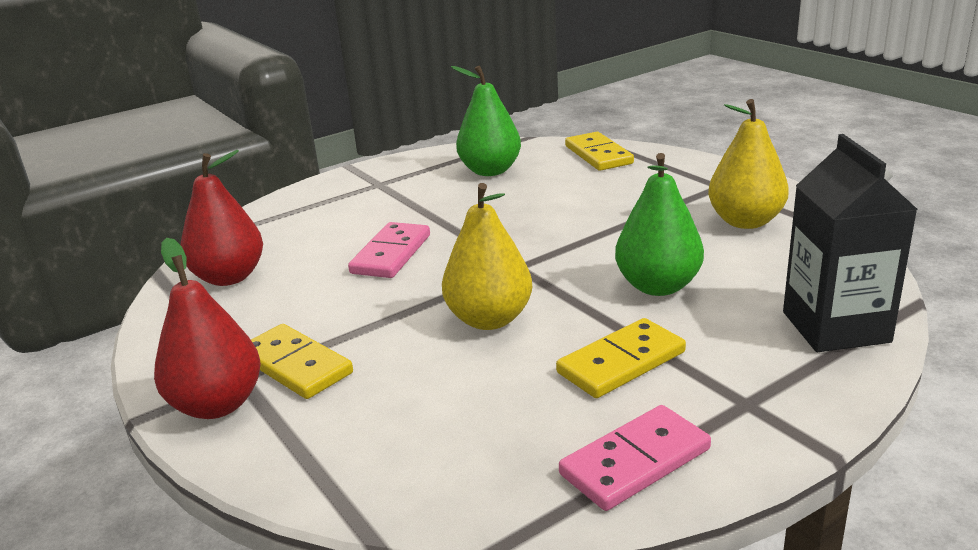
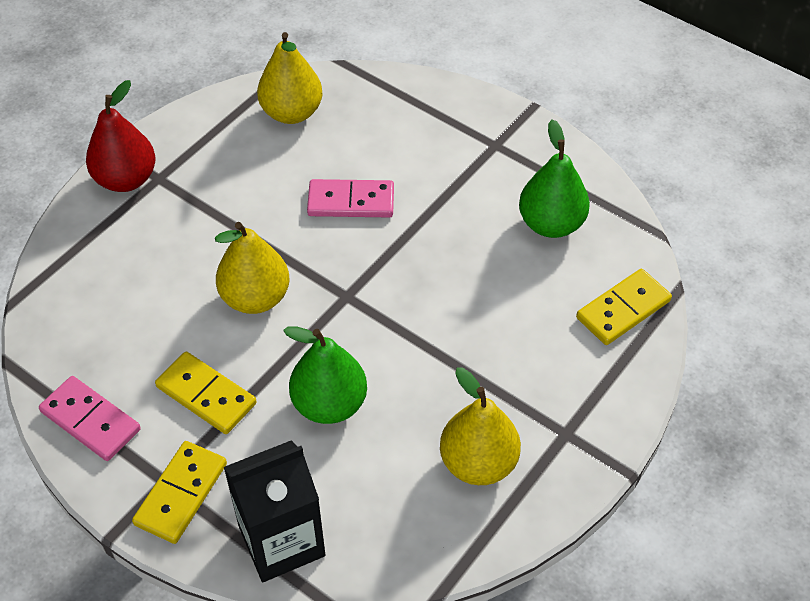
camera: 70 degrees right, 25 degrees up
(229, 277) = (291, 113): red pear -> yellow pear
(295, 365) = (176, 202): yellow domino -> yellow domino (181, 494)

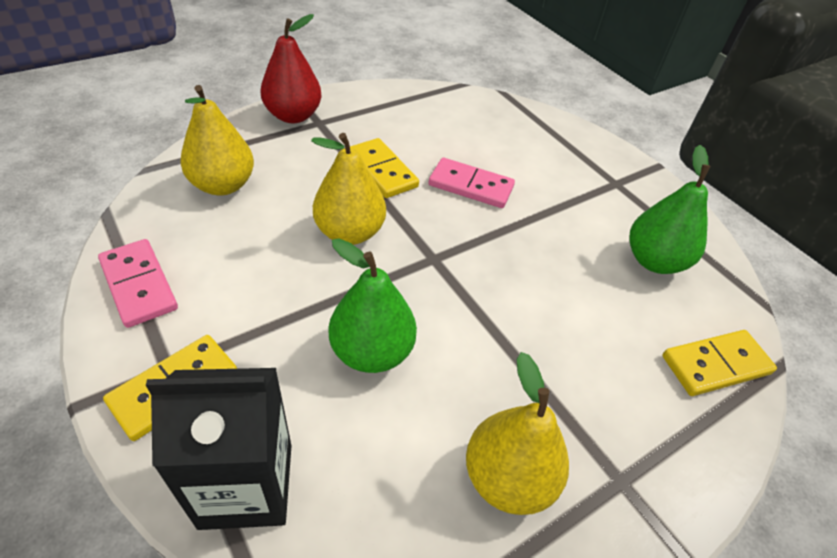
camera: 15 degrees right, 5 degrees down
(206, 395) = (258, 300): yellow domino -> yellow domino (382, 171)
(291, 113) = (449, 112): yellow pear -> yellow pear (223, 185)

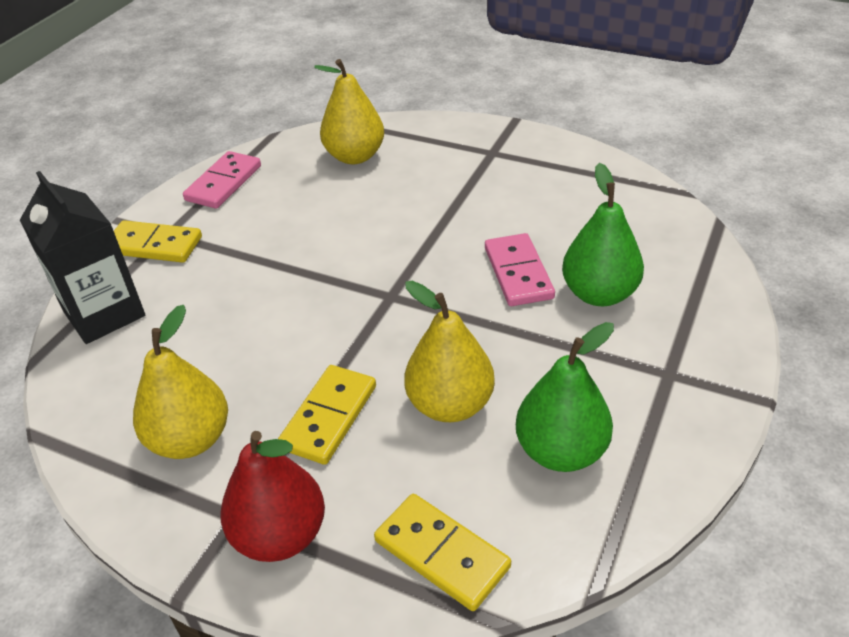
camera: 65 degrees right, 5 degrees down
(293, 116) = (482, 137): red pear -> red pear (280, 535)
(349, 232) = (371, 238): yellow pear -> yellow pear (450, 405)
(372, 351) = (255, 312): green pear -> green pear (599, 294)
(382, 171) = (471, 215): yellow domino -> yellow domino (329, 417)

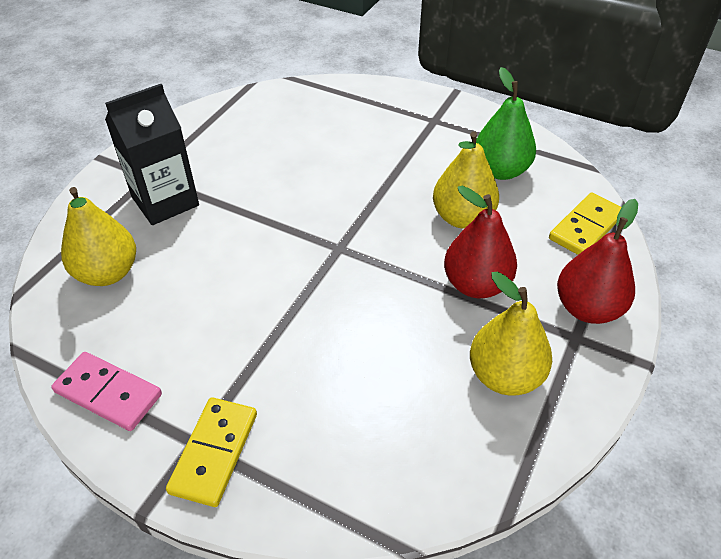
camera: 90 degrees left, 5 degrees up
(104, 313) = (330, 485): black carton -> black carton (165, 201)
(329, 417) = (476, 284): yellow domino -> red pear
(518, 273) = (324, 174): pink domino -> none
(599, 294) = (355, 138): green pear -> none

